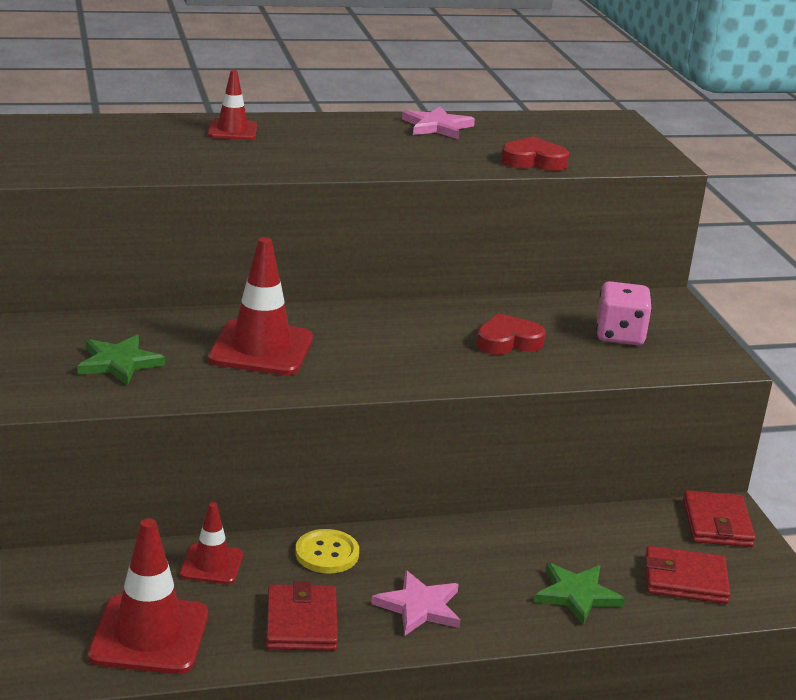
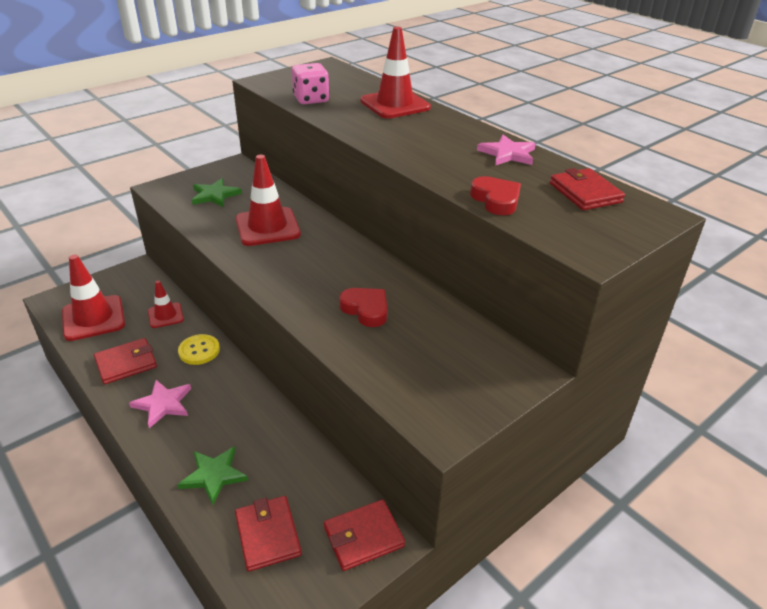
camera: 65 degrees right, 10 degrees up
(232, 130) = (395, 104): red traffic cone -> red traffic cone, size x1.75
(553, 128) = (585, 193): none -> red wallet
(619, 335) = (432, 359): pink dice -> pink dice (311, 99)

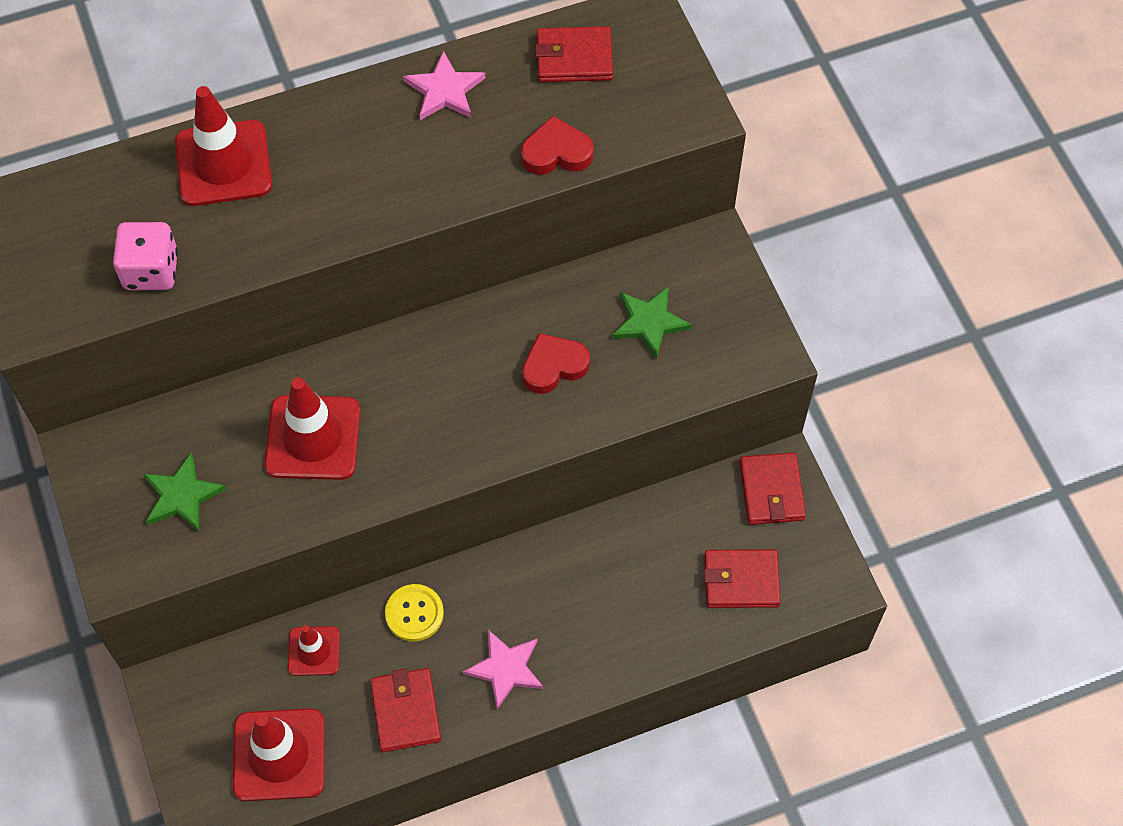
camera: 70 degrees left, 25 degrees up
(214, 475) = (644, 623): green star -> green star (649, 322)

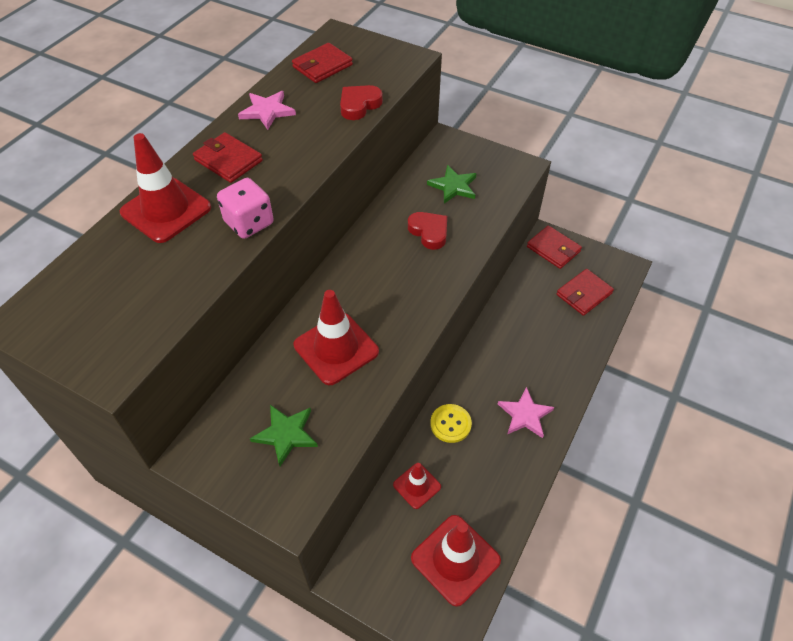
camera: 40 degrees left, 10 degrees down
(151, 270) = (172, 289): pink dice -> pink dice (249, 223)
(406, 711) = (499, 477): red wallet -> red wallet (228, 160)
(553, 366) = (429, 232): red heart -> red heart turned 120 degrees clockwise

